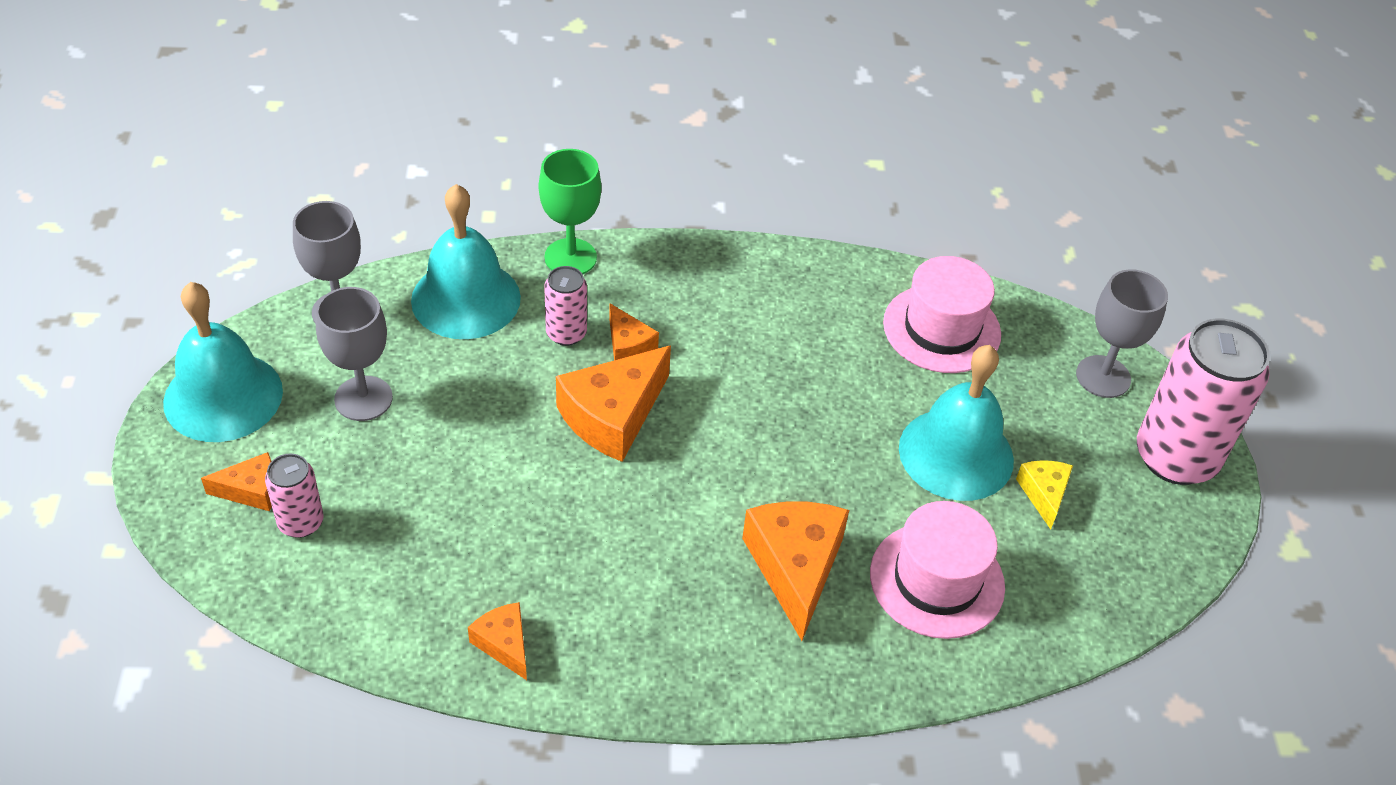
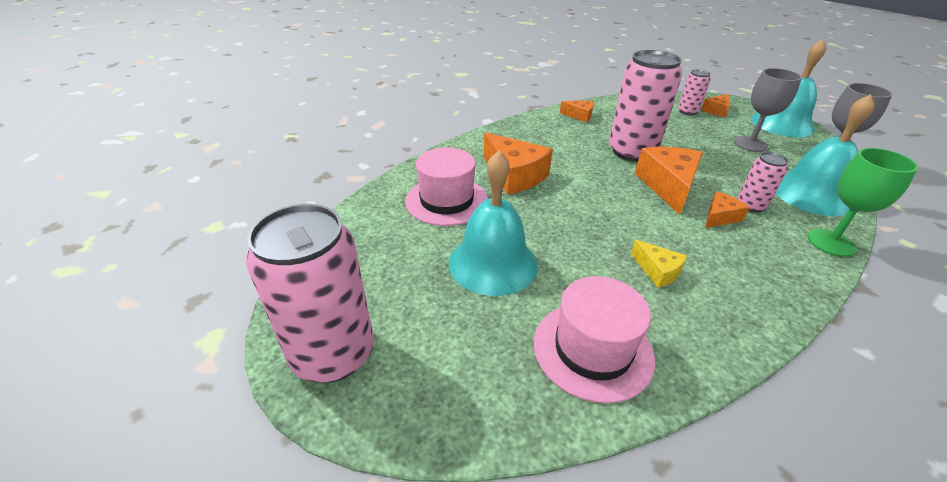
camera: 145 degrees right, 10 degrees down
(560, 500) = (631, 152): none -> pink can
(628, 345) = (720, 217): orange cheese -> orange cheese turned 120 degrees clockwise
(1044, 494) = (420, 270): yellow cheese -> yellow cheese (657, 271)
(1103, 377) = (433, 395): grey goblet -> none

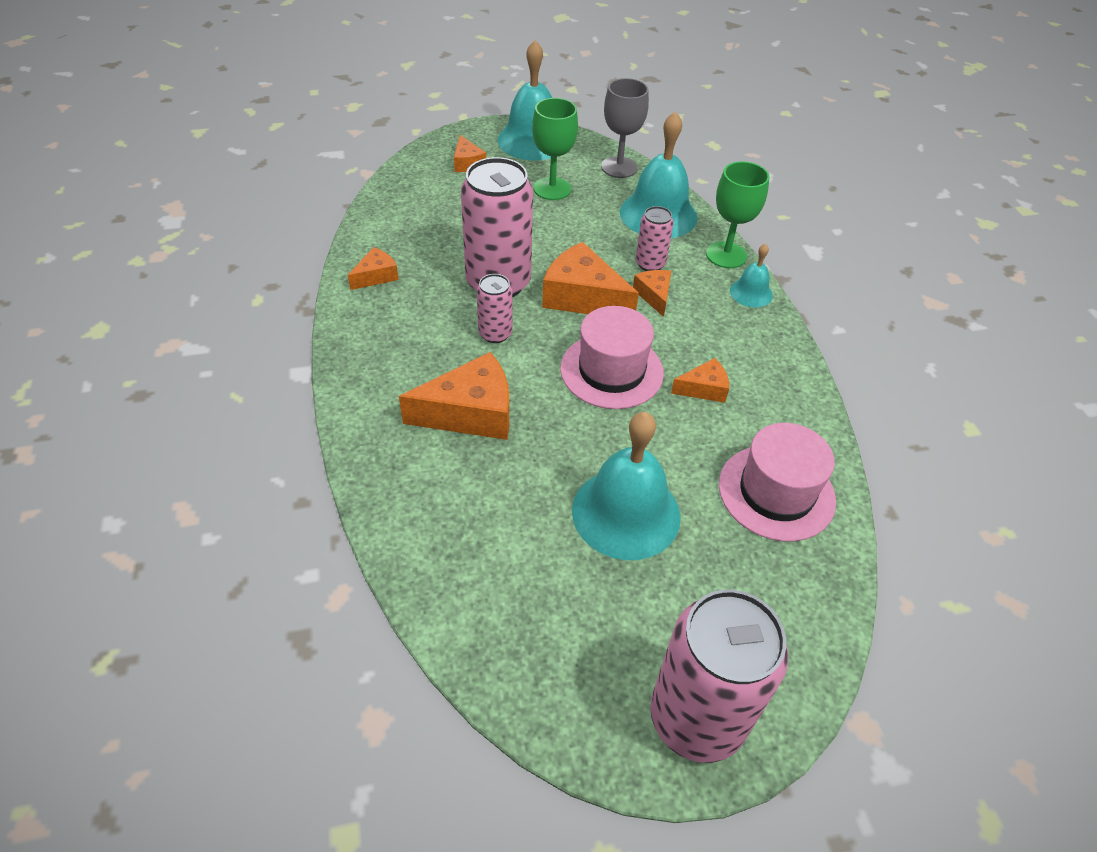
camera: 65 degrees left, 10 degrees up
(446, 200) = (480, 507): pink hat -> pink hat (611, 370)
(657, 271) = (704, 389): yellow cheese -> orange cheese
(687, 111) = (449, 184): pink can -> pink can (495, 333)
(750, 144) = (552, 189): grey goblet -> green goblet
(810, 270) = (751, 293): none -> turquoise bell

